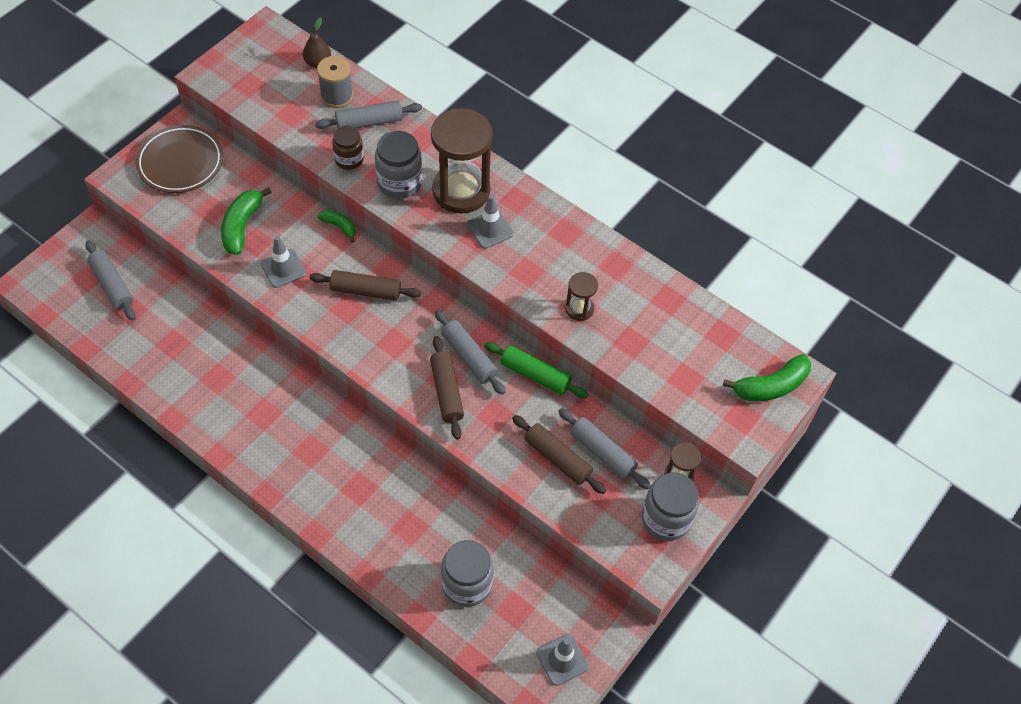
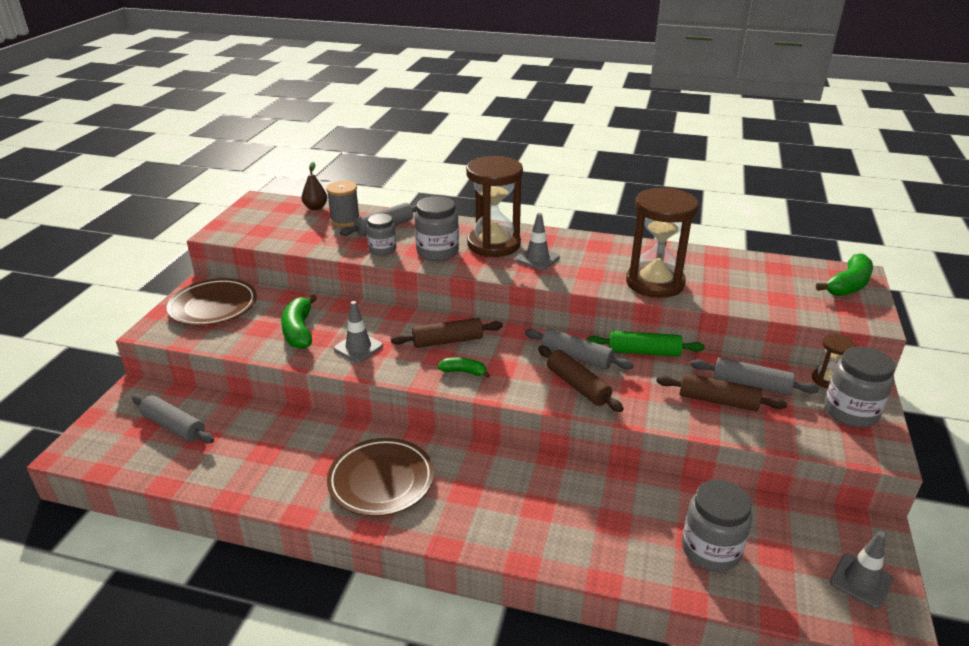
camera: 20 degrees left, 25 degrees down
(250, 411) = (381, 481): none -> brown plate
(339, 227) = (392, 308): green banana -> green banana (464, 372)
(349, 159) = (382, 249): brown jar -> grey jar
(579, 309) = (655, 283): brown hourglass -> brown hourglass, size x2.13

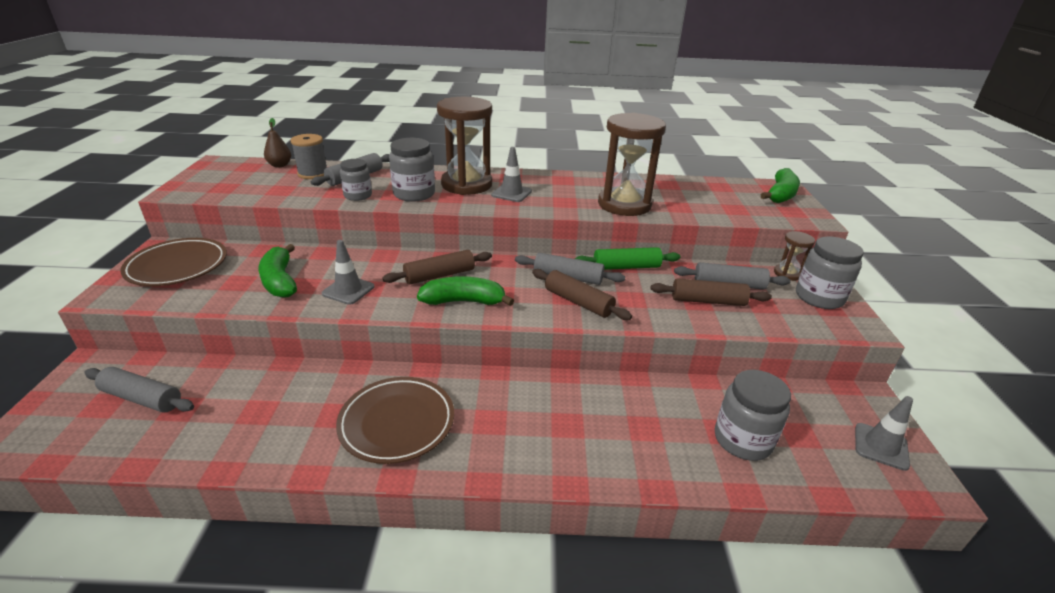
camera: 15 degrees left, 0 degrees up
(464, 372) = (464, 301): green banana -> green banana, size x1.72

